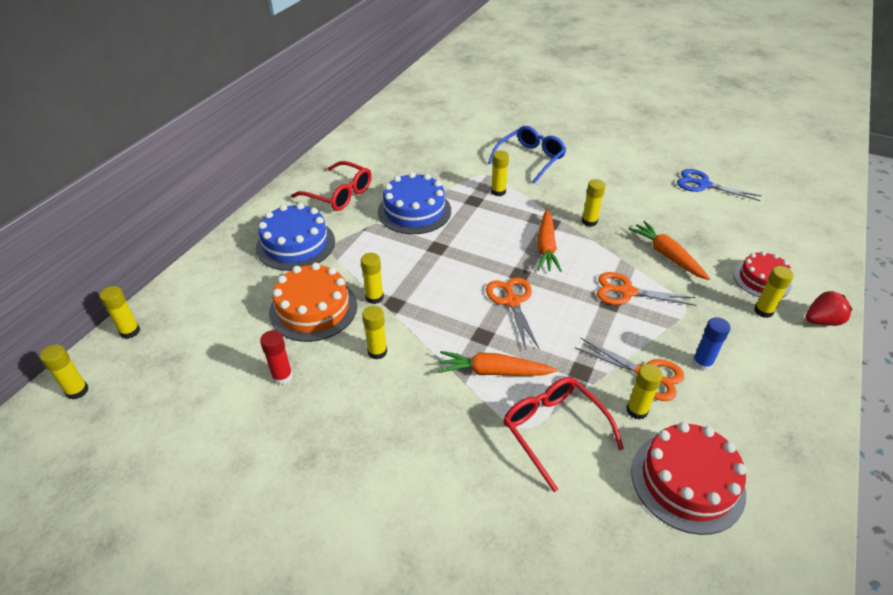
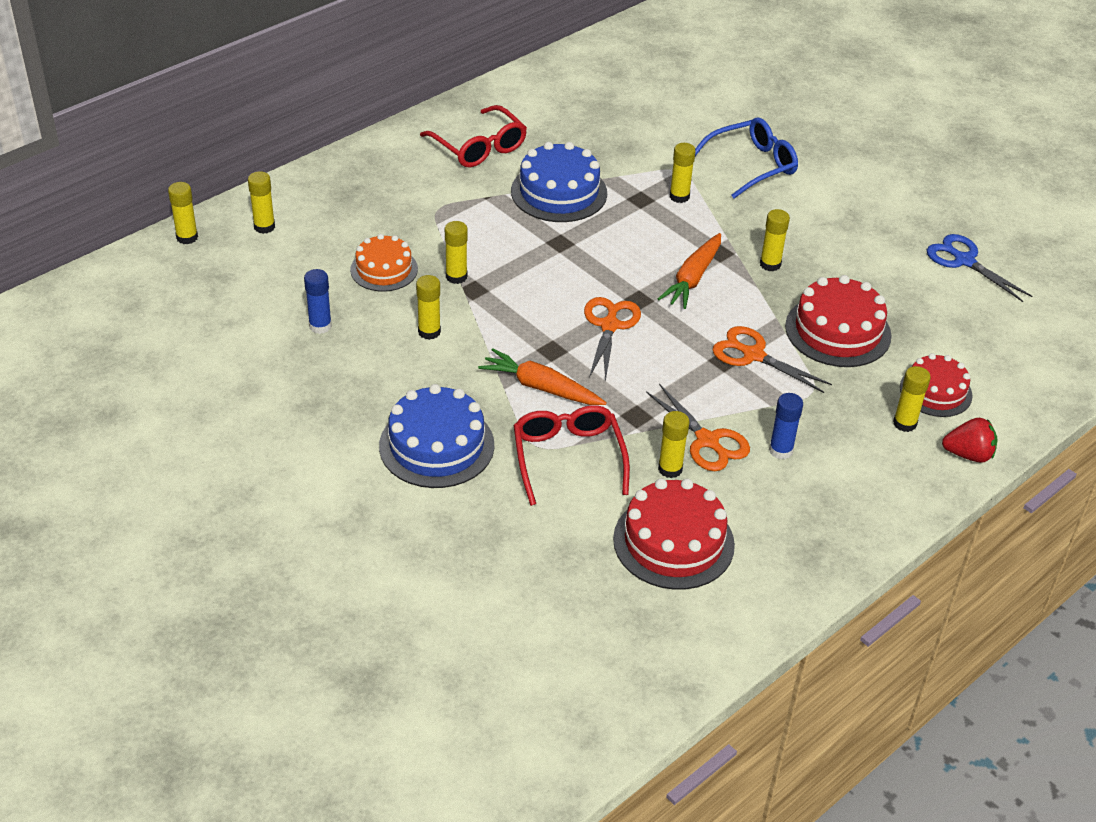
camera: 20 degrees right, 0 degrees up
(77, 391) = (120, 279): yellow glue stick -> yellow glue stick (264, 227)
(282, 376) = (320, 326): red glue stick -> blue glue stick
(295, 244) = (398, 193): blue cake -> blue cake (436, 445)
(313, 309) = (384, 269): orange cake -> orange cake, size x0.66
(667, 255) = (838, 331): orange carrot -> red cake

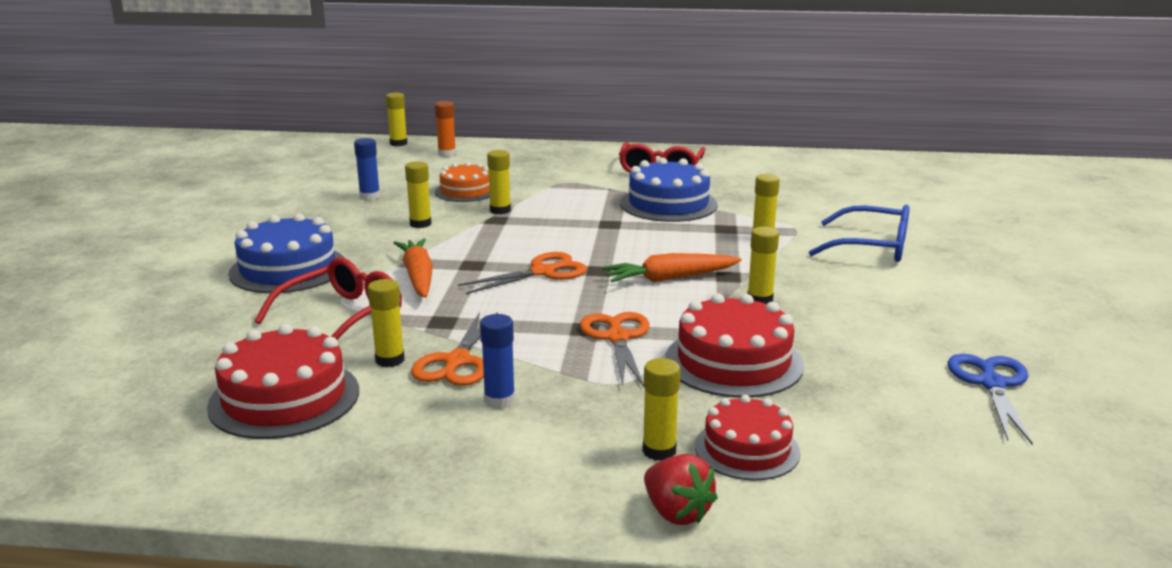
camera: 50 degrees right, 20 degrees down
(264, 227) = (447, 153): yellow glue stick -> orange glue stick

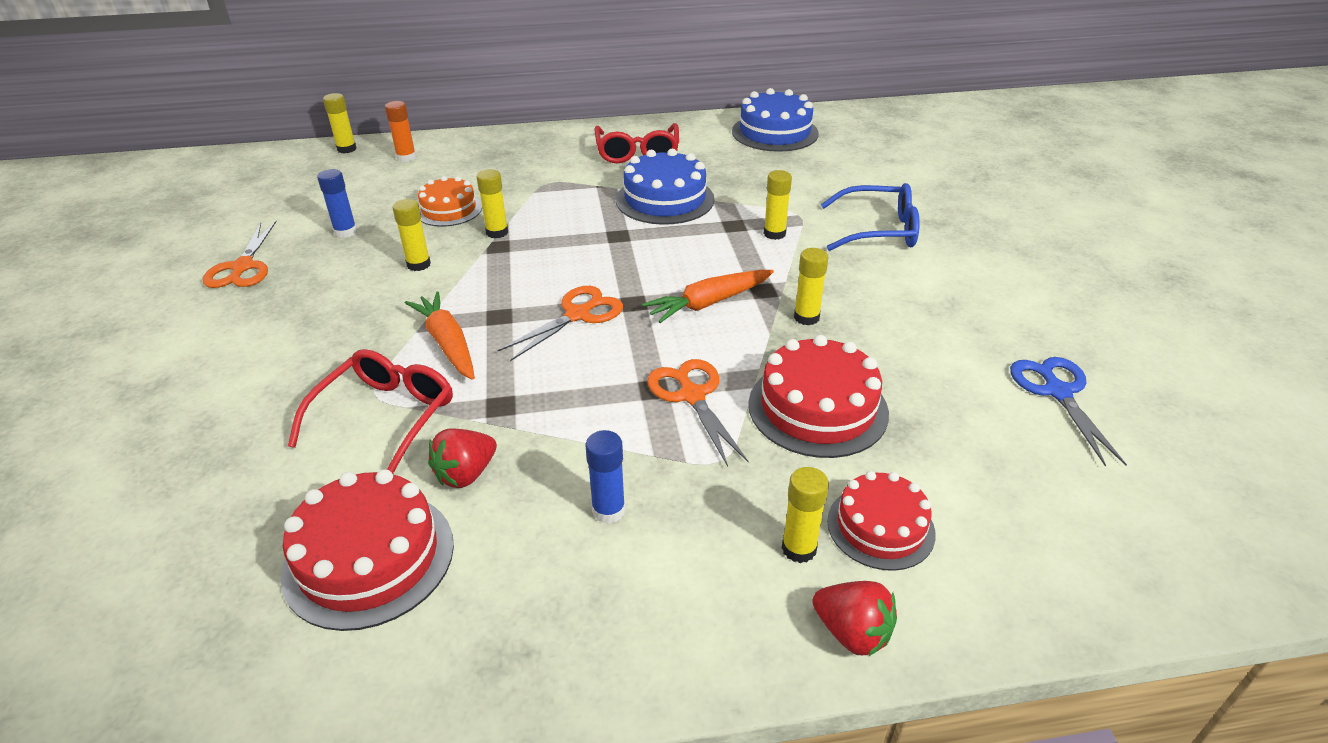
camera: 15 degrees left, 15 degrees up
(288, 269) = (294, 356): blue cake -> blue cake (775, 132)
(390, 360) = (466, 474): yellow glue stick -> red strawberry
(457, 362) = (540, 462): orange scissors -> orange scissors (242, 267)

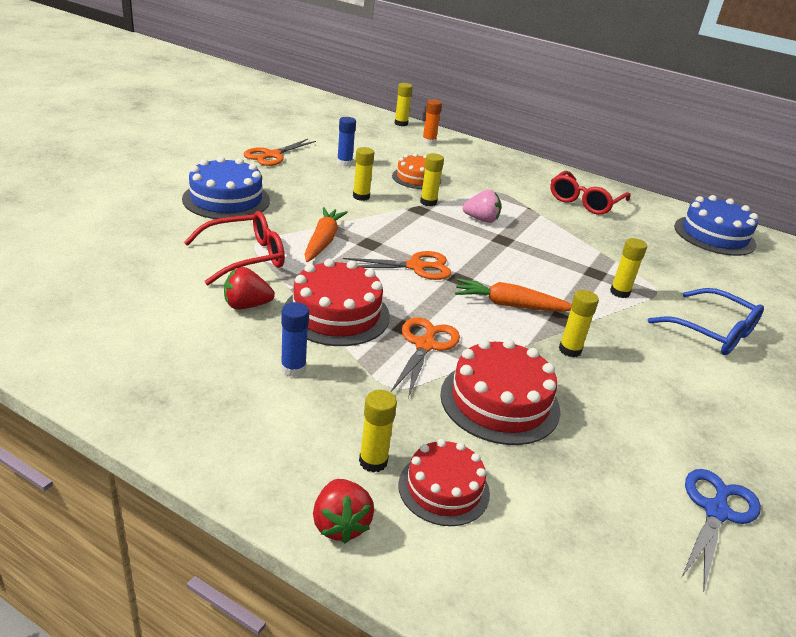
camera: 35 degrees right, 5 degrees down
(369, 558) = (153, 312): red cake -> red cake (336, 314)
(572, 224) = (481, 220): none -> pink strawberry
(665, 199) = (565, 235): blue cake -> blue cake (226, 199)

